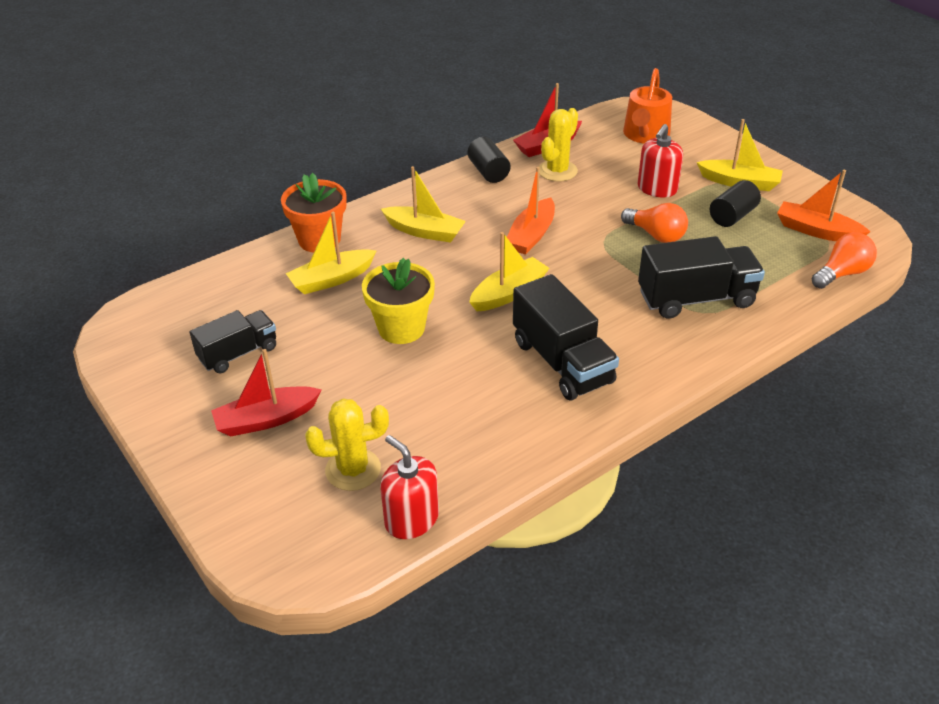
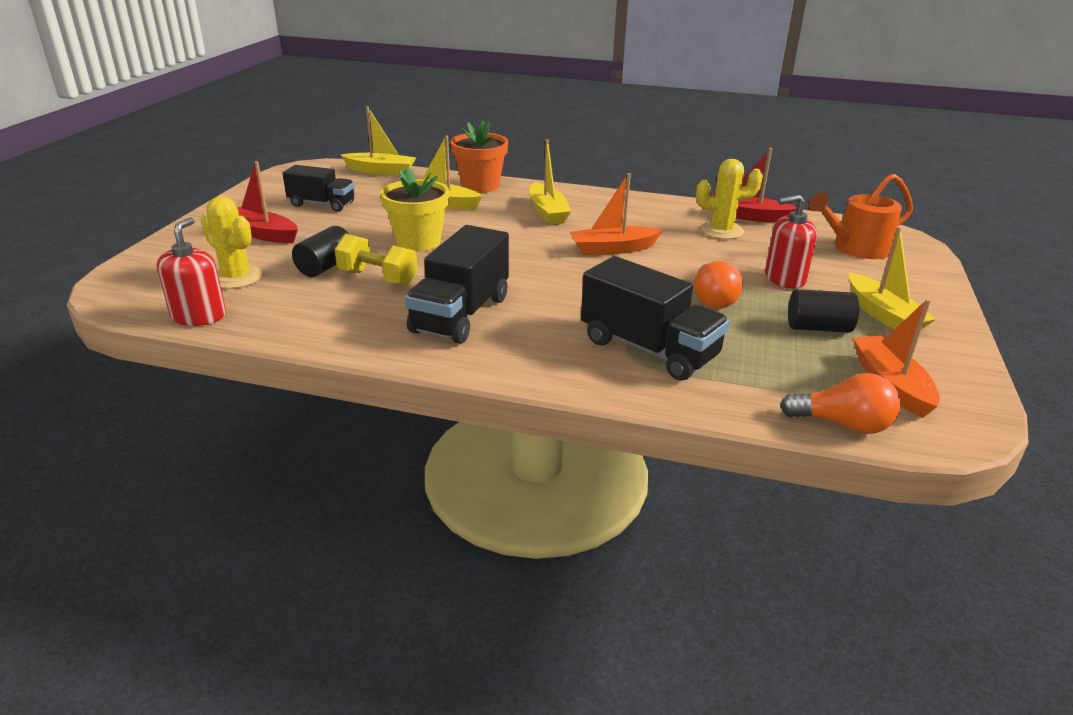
camera: 50 degrees right, 10 degrees down
(449, 380) = (378, 277): none -> yellow dumbbell
(488, 172) = (666, 208): black cylinder -> black cylinder (325, 267)
(509, 293) = (520, 265): yellow boat -> yellow boat (381, 171)

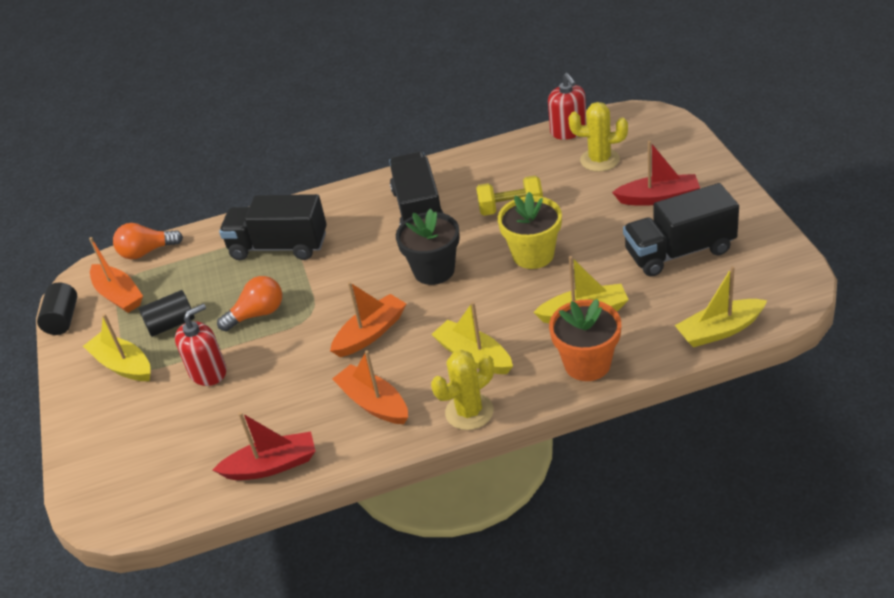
camera: 155 degrees right, 10 degrees up
(322, 204) = (679, 251): black truck -> black truck, size x1.54
(325, 267) = (560, 197): black cylinder -> black cylinder (63, 319)
(511, 264) = (434, 270): none -> black flower pot
(647, 217) = (373, 403): none -> orange boat
(712, 299) = (257, 314): orange light bulb -> orange light bulb turned 90 degrees clockwise
(721, 231) = (288, 419): yellow cactus -> yellow cactus (469, 412)
(856, 248) = (149, 461): orange watering can -> none

